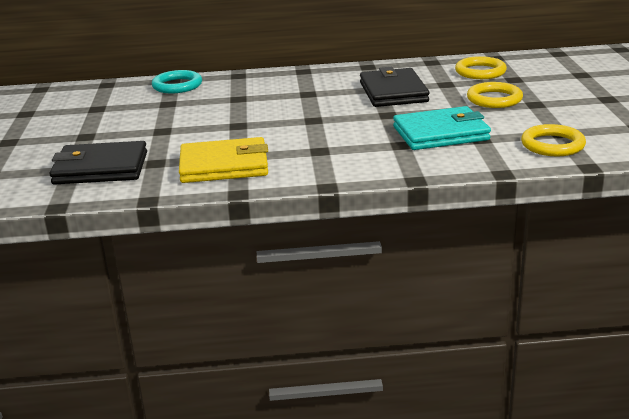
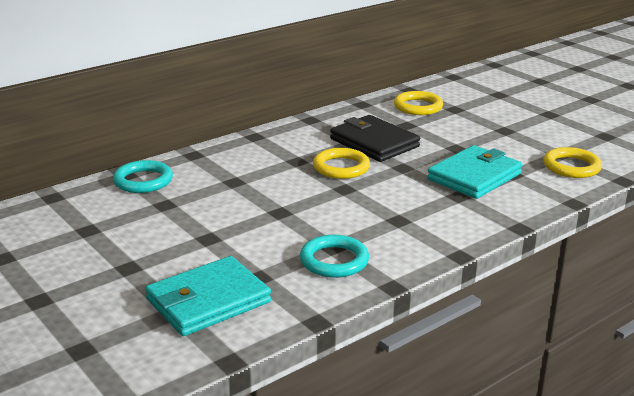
camera: 35 degrees left, 0 degrees up
(101, 168) = (208, 301): black wallet -> turquoise wallet
(224, 165) = (334, 261): yellow wallet -> turquoise ring
(494, 99) = (468, 132): yellow ring -> yellow ring (341, 167)

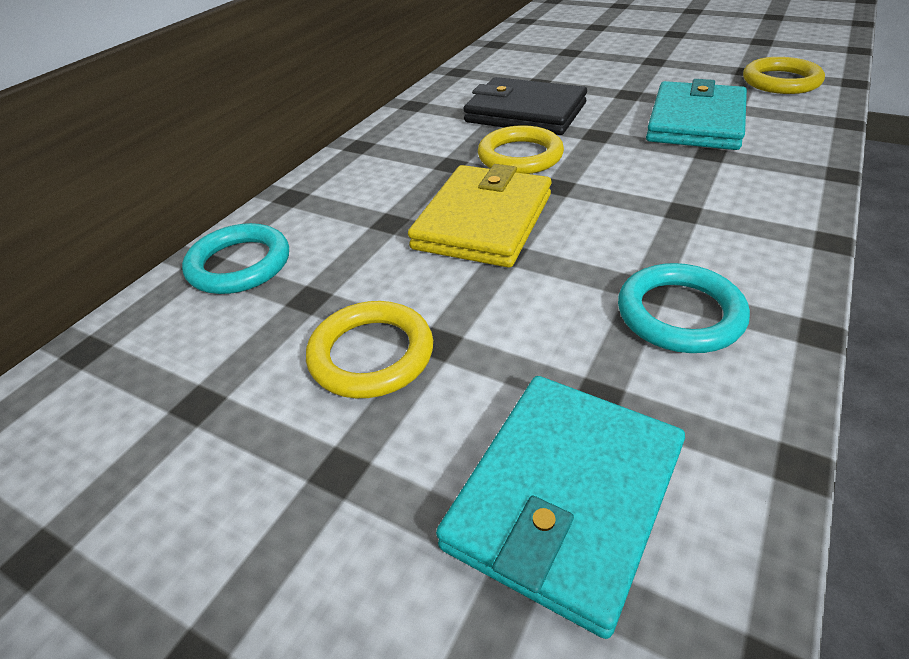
camera: 20 degrees left, 15 degrees up
(283, 195) = (483, 221): none -> yellow wallet
(418, 107) = (527, 59): yellow ring -> yellow ring (371, 354)

